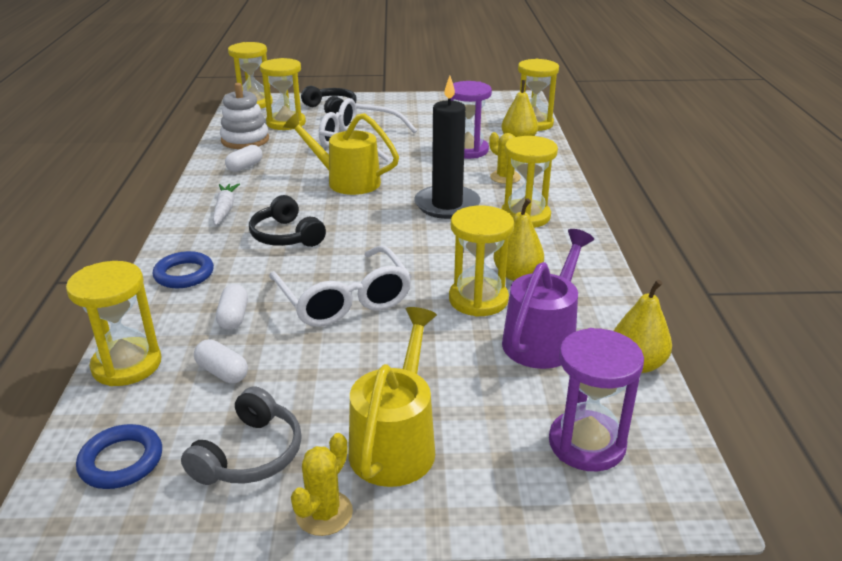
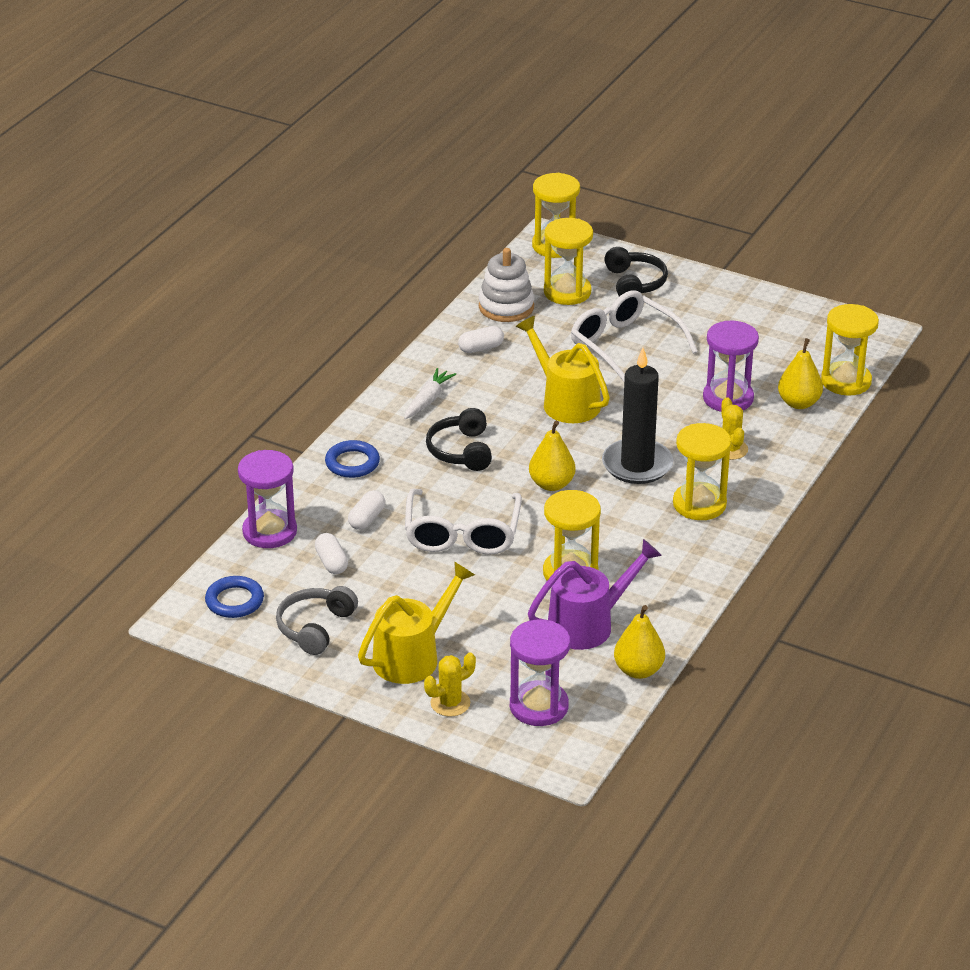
camera: 30 degrees right, 5 degrees up
(127, 365) = (269, 532): yellow hourglass -> purple hourglass
(250, 454) = (315, 627): grey headphones -> grey headphones turned 150 degrees clockwise
(324, 513) = (336, 679): yellow cactus -> yellow cactus (450, 703)
(517, 275) = (626, 562): yellow pear -> yellow pear (551, 484)

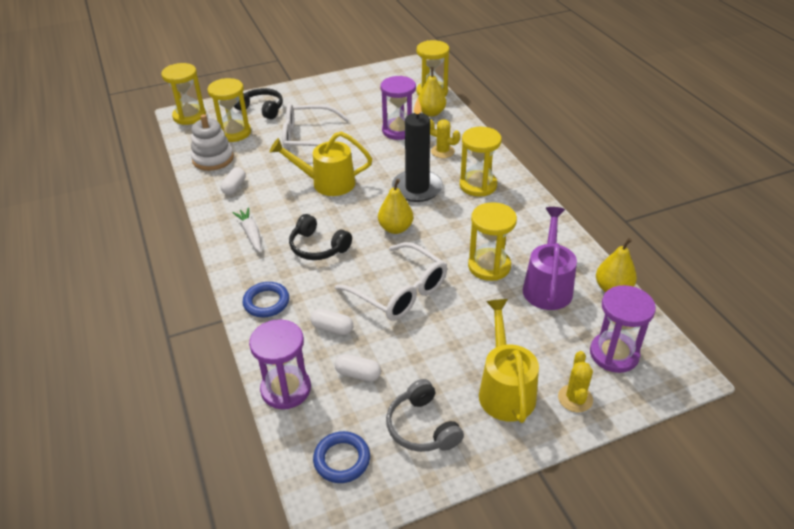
camera: 50 degrees left, 5 degrees up
(367, 519) = (332, 328): white capsule -> white capsule turned 45 degrees counterclockwise

